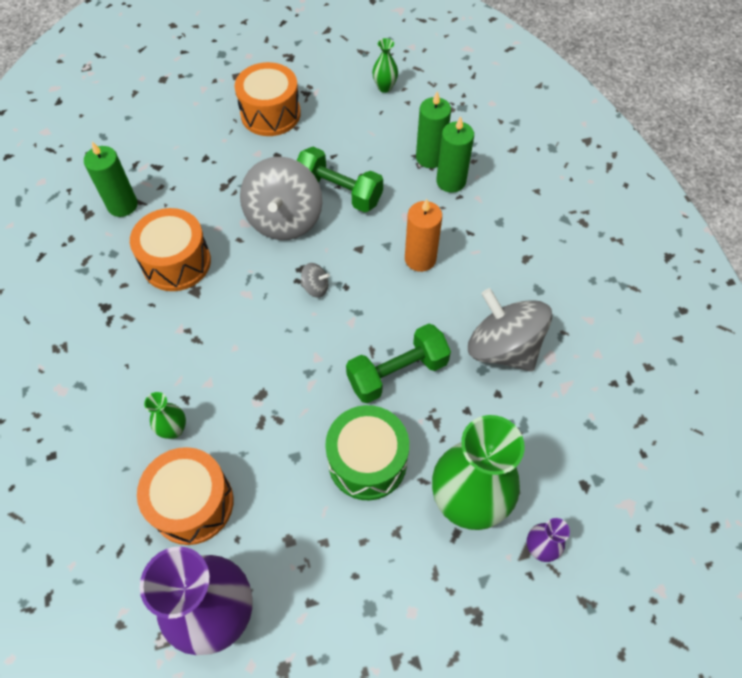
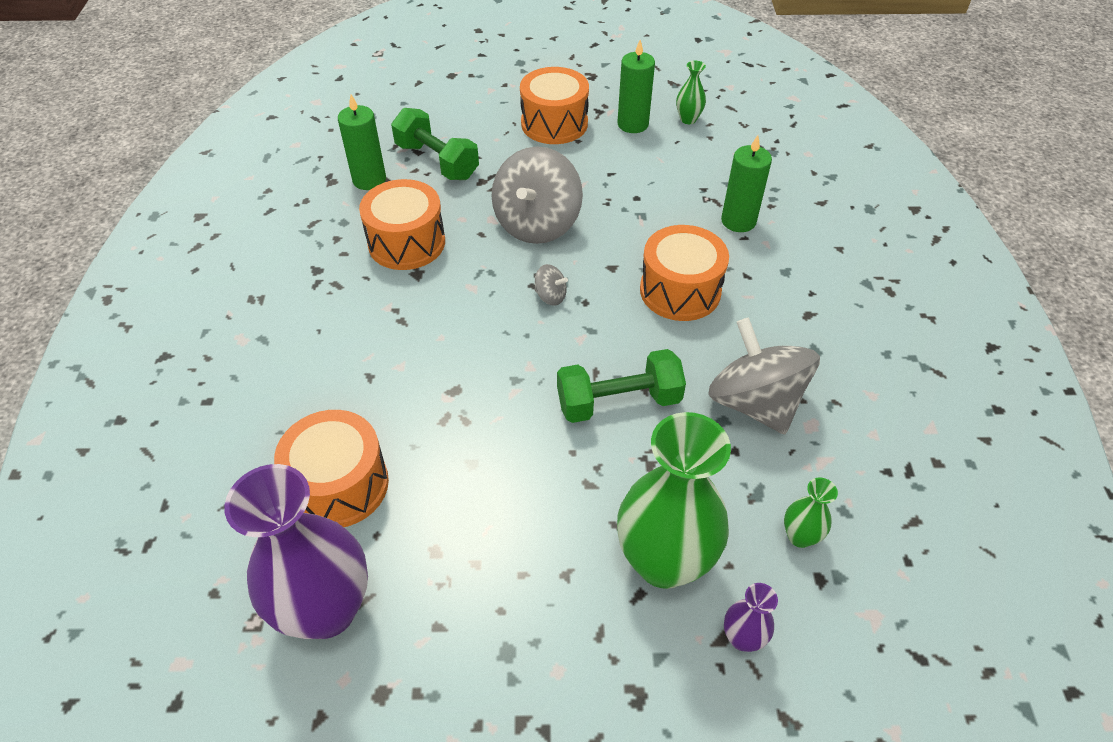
camera: 15 degrees right, 10 degrees down
(174, 429) = (346, 404): green vase -> green vase (800, 536)
(339, 192) = (606, 209): green dumbbell -> green dumbbell (437, 161)
(367, 461) = (554, 488): green drum -> none
(420, 259) = (680, 291): orange candle -> orange drum
(430, 157) = (720, 194): green candle -> green candle (633, 124)

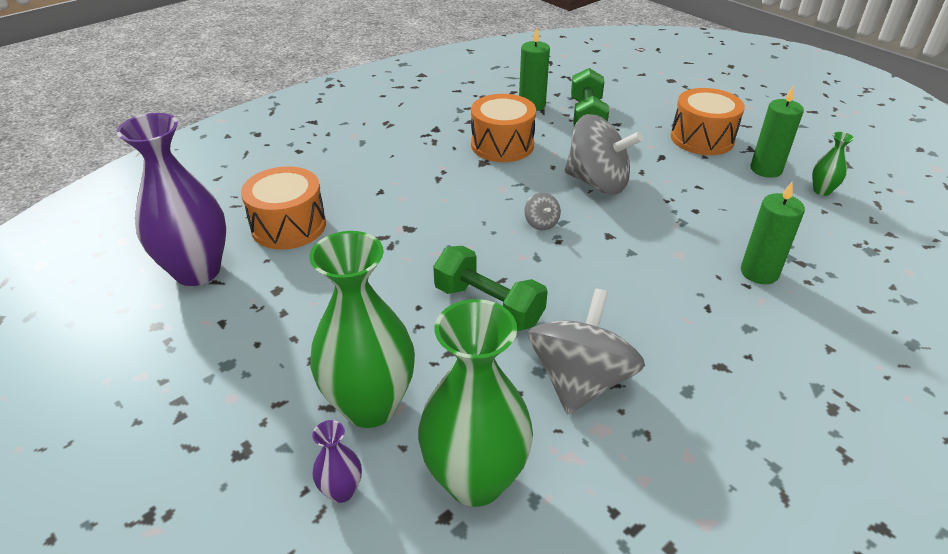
camera: 50 degrees right, 10 degrees down
(537, 224) = (597, 182): grey spinning top -> grey spinning top turned 135 degrees counterclockwise
(680, 291) = (636, 280): orange drum -> none
(800, 536) = (475, 480): green vase -> green vase, size x2.29

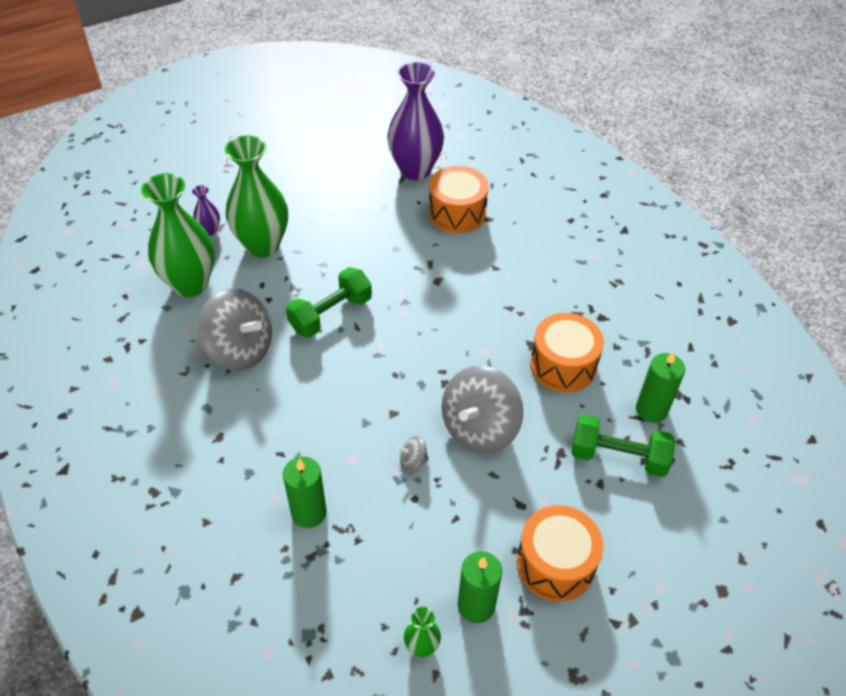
camera: 100 degrees right, 10 degrees up
(541, 223) = (423, 368): grey spinning top -> grey spinning top (413, 461)

